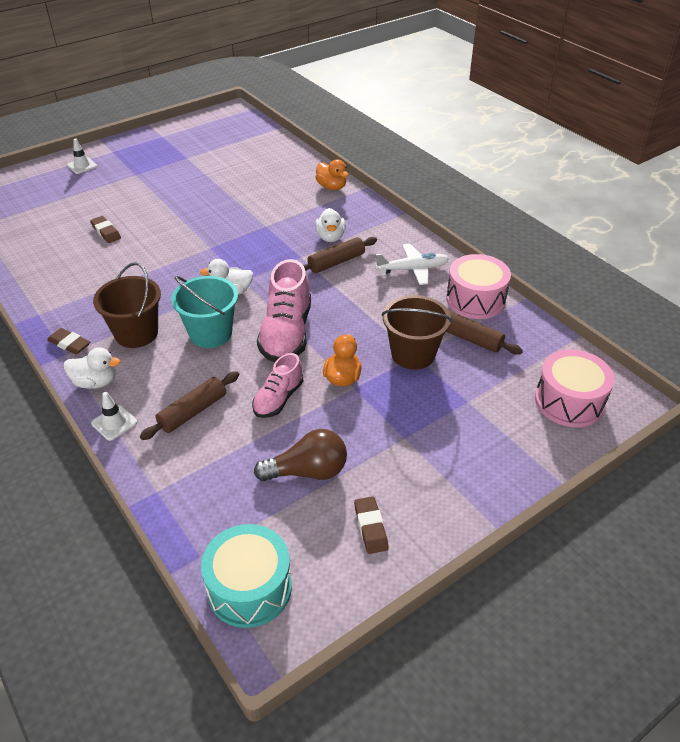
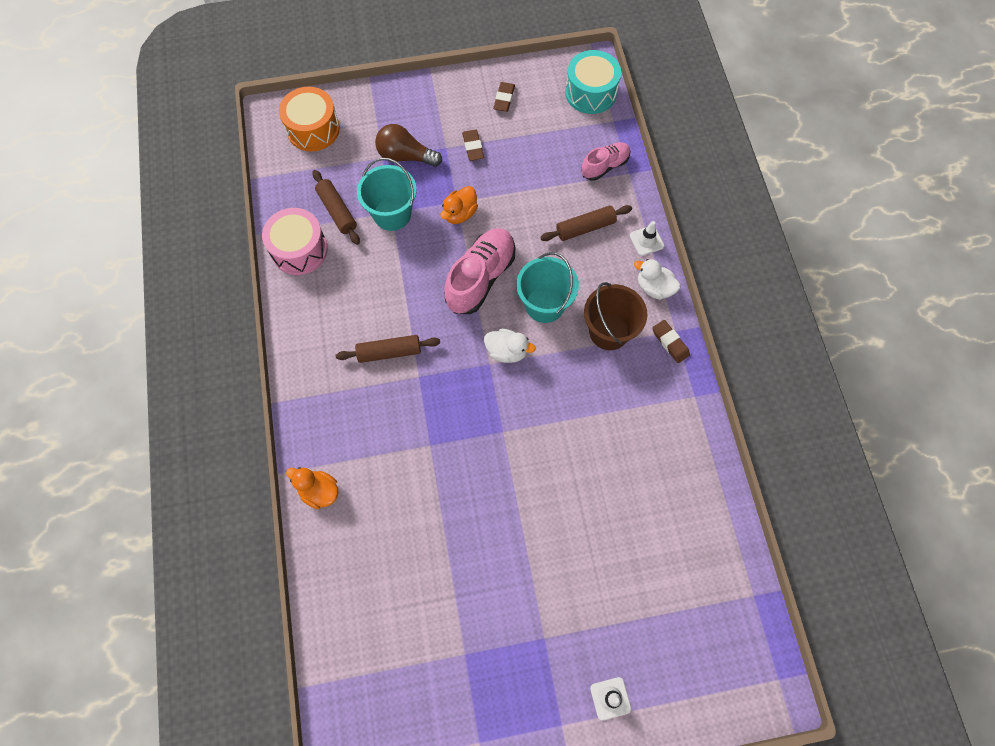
camera: 155 degrees left, 25 degrees up
(106, 232) = (607, 512): brown eraser -> brown eraser (473, 147)
(278, 399) = (517, 214): pink shoe -> pink shoe (605, 166)
(308, 471) = (524, 148): brown light bulb -> brown light bulb (405, 156)
(330, 237) = (373, 394): white duck -> none
(331, 187) = (319, 491): orange duck -> orange duck turned 45 degrees counterclockwise
(412, 269) = (325, 311): white plane -> none
(413, 354) = (392, 214): brown bucket -> turquoise bucket
(569, 401) = (313, 129): pink drum -> orange drum

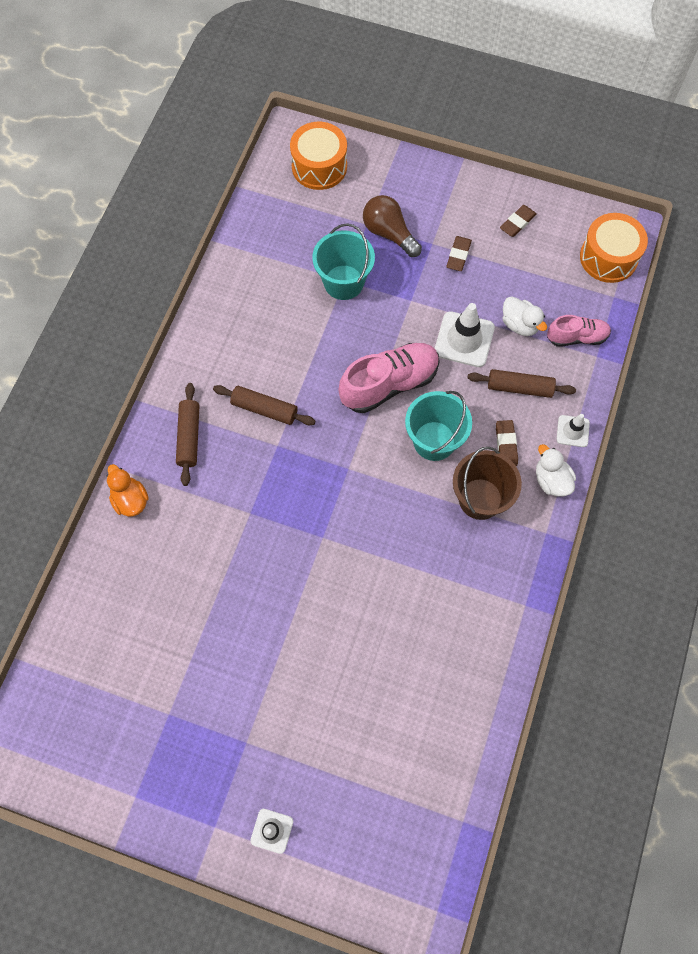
camera: 30 degrees right, 0 degrees up
(299, 250) = (241, 273): pink drum -> none
(337, 211) = (295, 255): brown rolling pin -> brown rolling pin (189, 437)
(460, 213) = (407, 313): orange duck -> none
(507, 351) = (371, 466): white duck -> white duck (520, 324)
(518, 211) = (464, 339): none -> white traffic cone
(590, 92) = (608, 257): turquoise drum -> orange drum
(670, 342) = (533, 541): brown eraser -> brown eraser (506, 444)

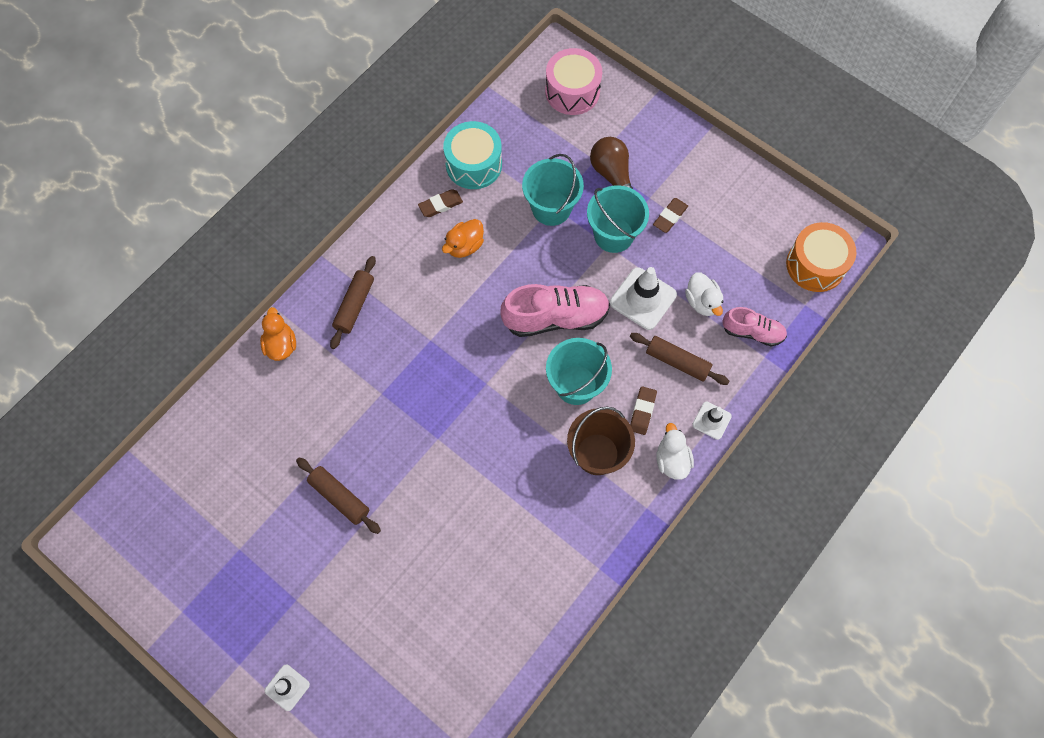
camera: 20 degrees right, 0 degrees up
(252, 264) = (474, 164): none -> turquoise drum
(264, 409) = (432, 302): brown rolling pin -> brown rolling pin (339, 497)
(274, 345) = (464, 246): none -> orange duck
(319, 166) = (572, 91): orange drum -> pink drum
(412, 289) = (613, 235): none -> turquoise bucket
(517, 223) = (740, 203): brown eraser -> brown eraser (440, 205)

